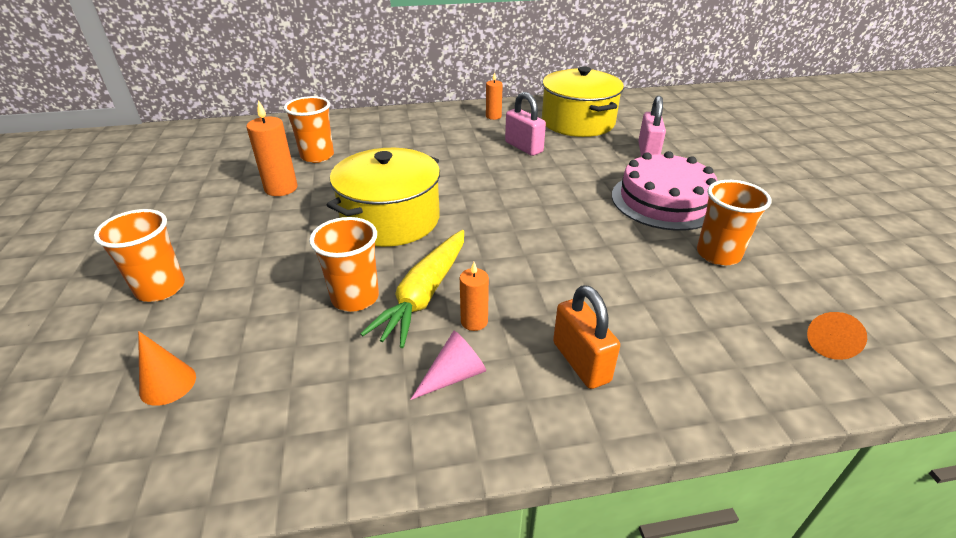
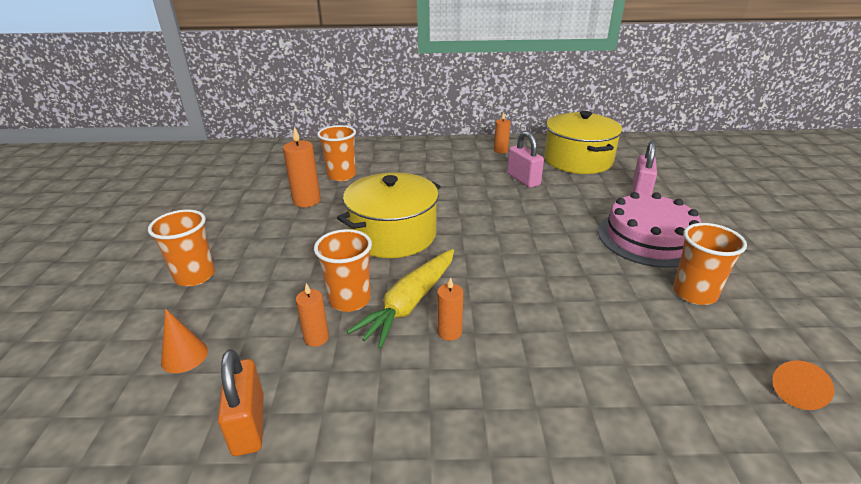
camera: 10 degrees right, 5 degrees down
(324, 345) = (316, 338): none -> orange candle
(454, 375) = (422, 378): pink cone -> none
(581, 362) = (541, 380): orange padlock -> orange padlock (248, 424)

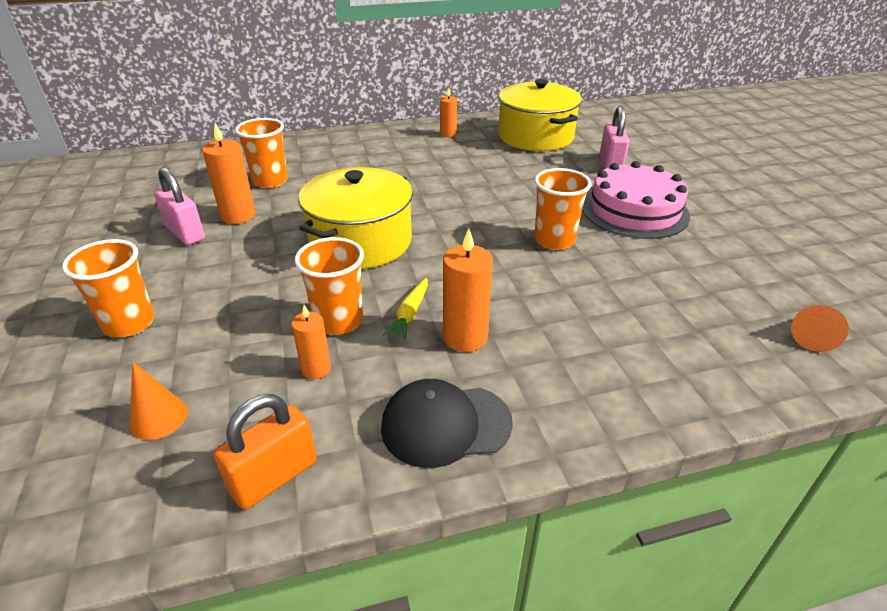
camera: 15 degrees left, 5 degrees up
(248, 424) = (274, 477): orange padlock -> orange padlock turned 75 degrees clockwise
(403, 408) = (445, 425): none -> black cap
(410, 303) = (409, 314): yellow carrot -> yellow carrot, size x0.53
(449, 332) = (465, 337): orange candle -> orange candle, size x1.62
(523, 180) = (485, 164): pink padlock -> pink padlock (185, 233)
(694, 293) = (694, 259): orange cup -> orange cup (554, 240)

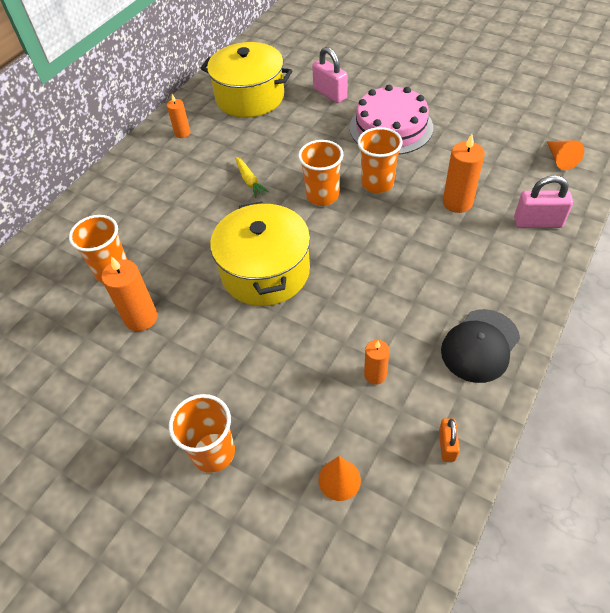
camera: 40 degrees left, 15 degrees up
(185, 233) = (125, 363): pink padlock -> pink padlock (537, 222)
(274, 477) = (447, 445): orange padlock -> orange padlock, size x0.59
(339, 321) = (340, 336): orange cup -> orange cup (322, 196)
(409, 314) = (372, 298): yellow carrot -> yellow carrot (249, 181)
(465, 337) = (420, 288): orange candle -> orange candle (457, 202)

